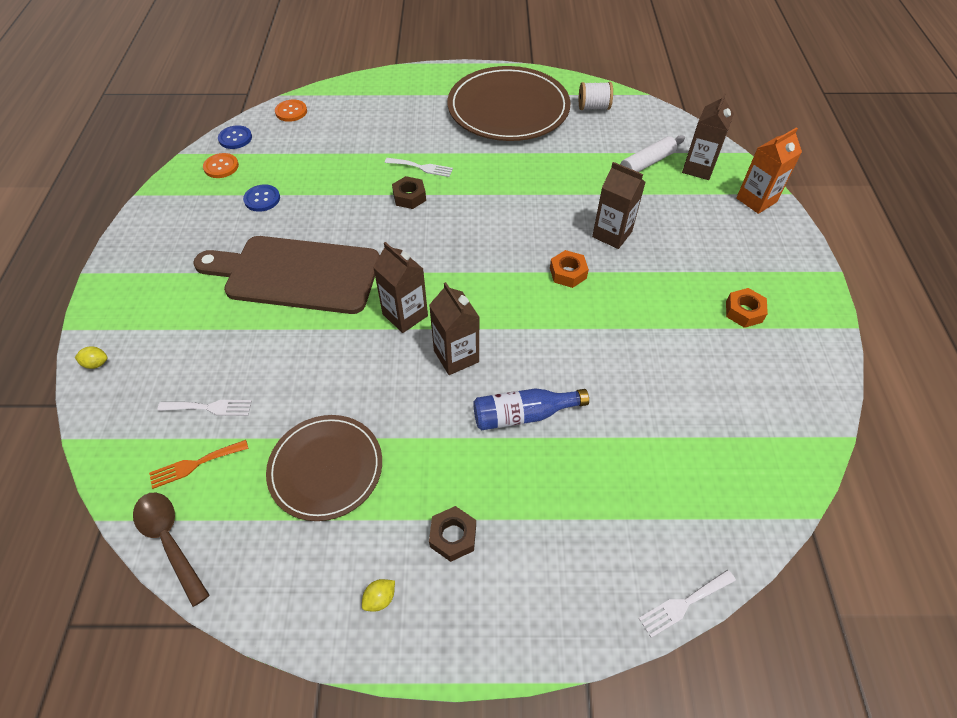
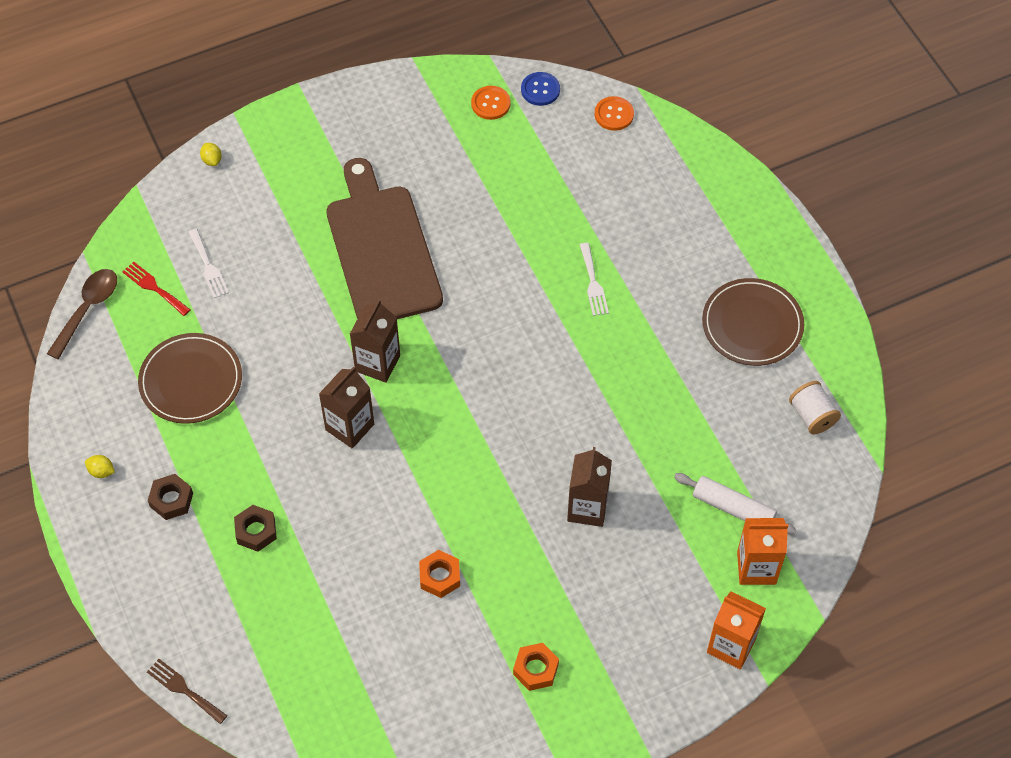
camera: 65 degrees right, 5 degrees up
(195, 464) = (154, 287): orange fork -> red fork
(262, 199) = (464, 165): blue button -> none
(409, 197) = (540, 293): brown nut -> brown nut (256, 531)
(508, 108) = (752, 324): brown plate -> brown plate, size x0.62
(523, 415) = (310, 508): blue bottle -> none
(568, 273) = (506, 484): orange nut -> orange nut (440, 577)
(684, 604) = (184, 689): white fork -> brown fork
(698, 168) = (756, 568): brown carton -> orange carton

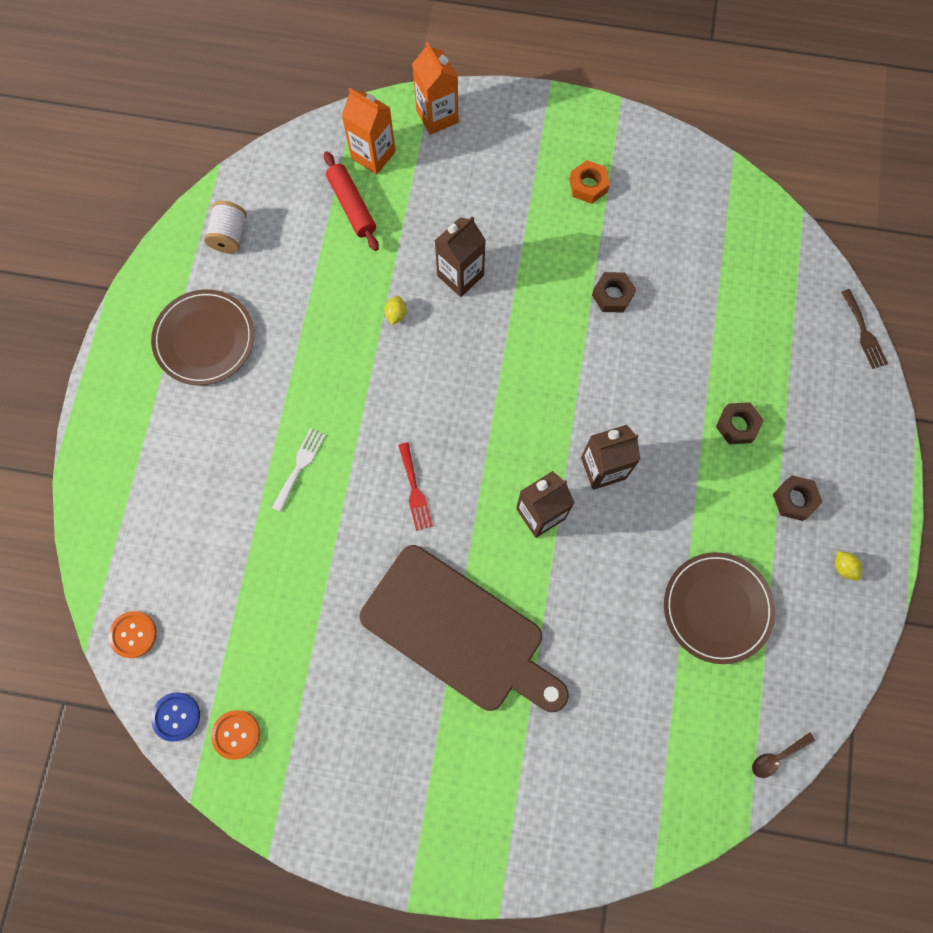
camera: 145 degrees left, 15 degrees up
(87, 309) = (777, 757): brown spoon -> brown spoon, size x0.58
(154, 287) = (699, 738): red fork -> red fork (415, 490)
(208, 266) = (633, 727): white fork -> none
(212, 160) = (557, 864): yellow lemon -> yellow lemon (396, 314)
(382, 249) = (458, 632): brown cutting board -> brown cutting board turned 75 degrees counterclockwise
(440, 577) = (612, 295): orange nut -> brown nut
(733, 508) = (352, 206): white rolling pin -> red rolling pin

